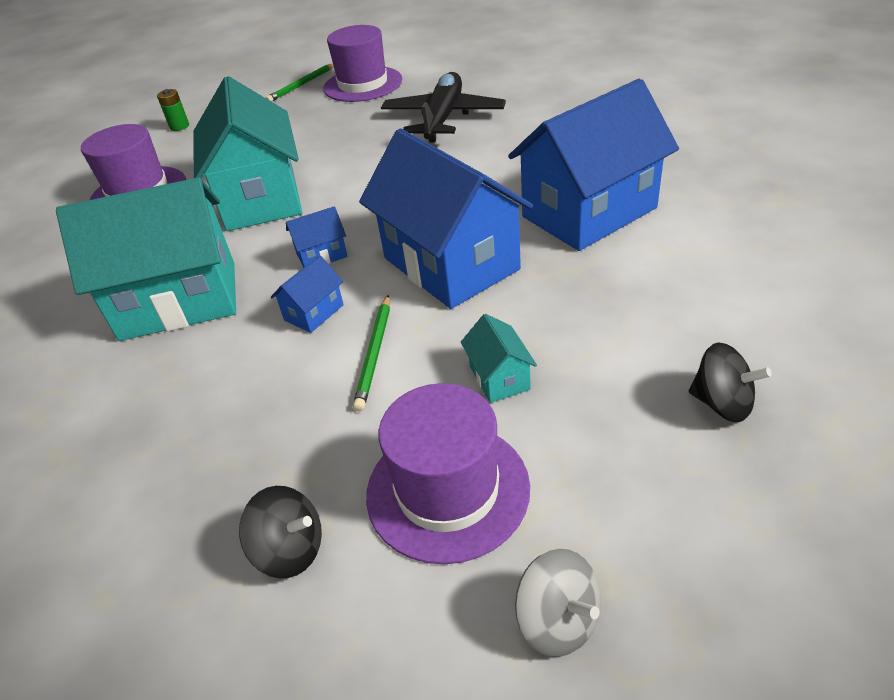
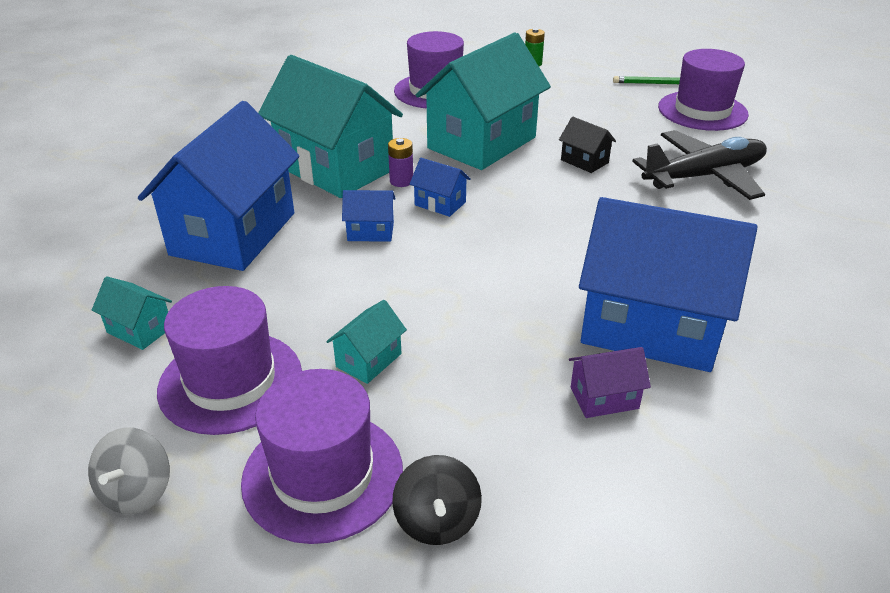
camera: 50 degrees right, 5 degrees down
(258, 265) = (401, 181): none -> purple battery
(290, 549) = (140, 330): black spinning top -> turquoise house
(357, 159) = (584, 161): none -> black house
(375, 353) = (348, 282): green pencil -> none
(450, 264) = (490, 273): blue house -> blue house (233, 234)
(626, 459) = (323, 475): none -> purple hat
(647, 264) = (604, 398): none -> purple house

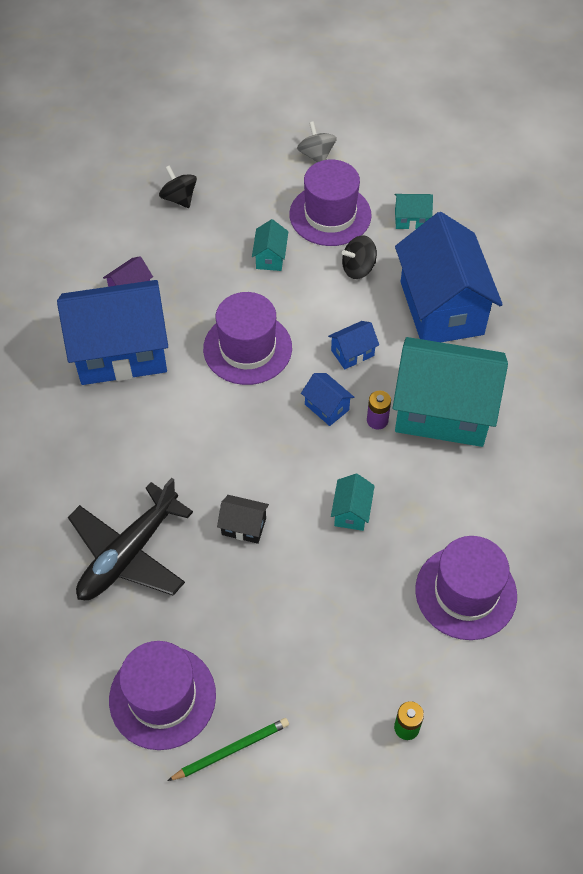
camera: 150 degrees right, 20 degrees up
(273, 302) = (358, 268): none -> black spinning top
(323, 475) = (243, 194): purple hat -> purple hat (247, 348)
(440, 203) = (327, 407): blue house -> blue house turned 45 degrees clockwise
(481, 143) = (351, 512): turquoise house -> turquoise house, size x0.41

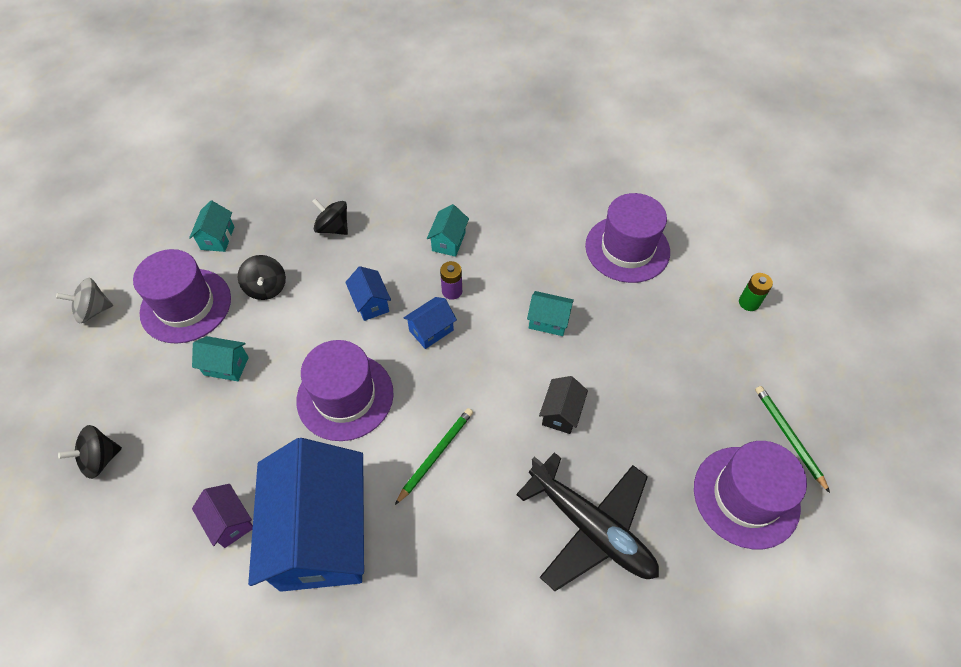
camera: 85 degrees left, 0 degrees up
(194, 425) = (436, 454): none -> green pencil
(441, 308) = (333, 228): blue house -> black spinning top
(443, 411) = (448, 241): turquoise house -> turquoise house, size x0.41

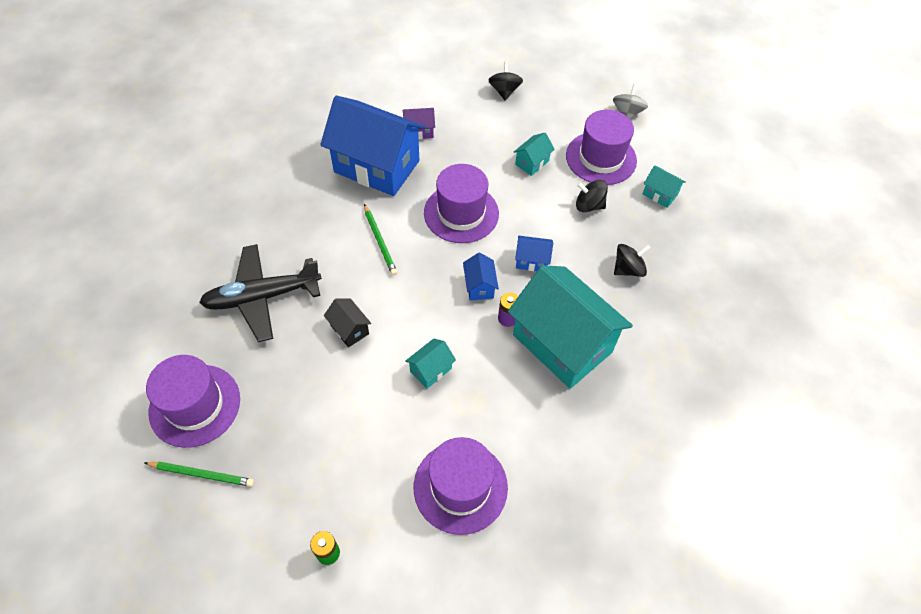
camera: 120 degrees right, 0 degrees up
(448, 241) = (562, 343): turquoise house -> turquoise house, size x2.44

